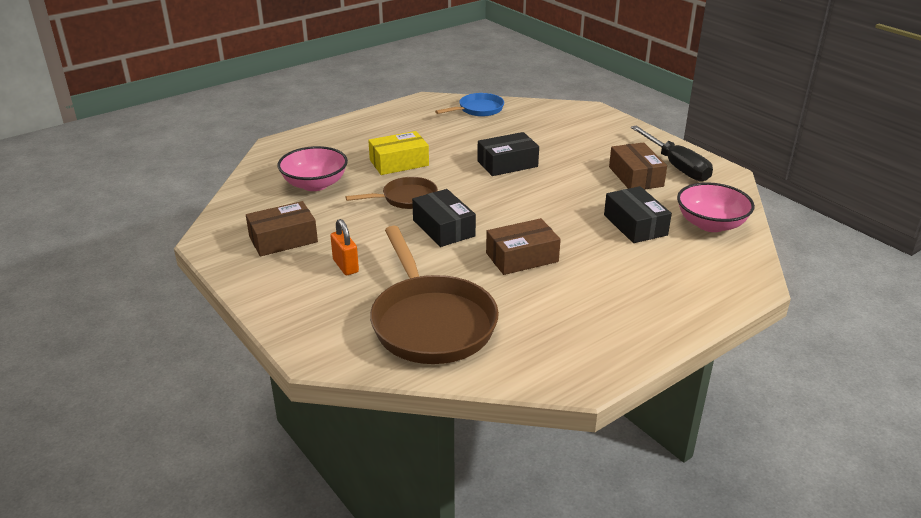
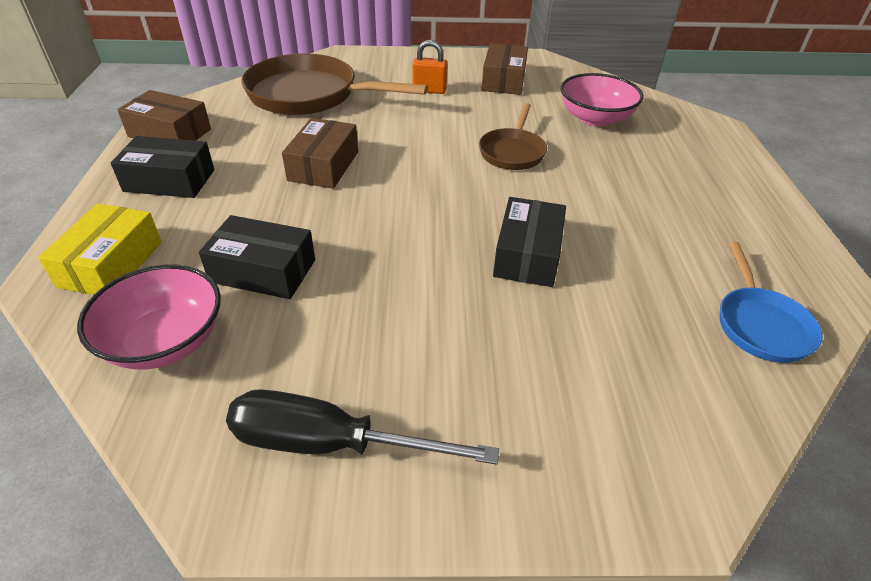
camera: 125 degrees right, 10 degrees up
(399, 163) = (605, 178): yellow box -> yellow box (111, 264)
(443, 228) = (429, 149): black box -> black box (169, 180)
(635, 176) = (360, 360): brown box -> brown box (170, 133)

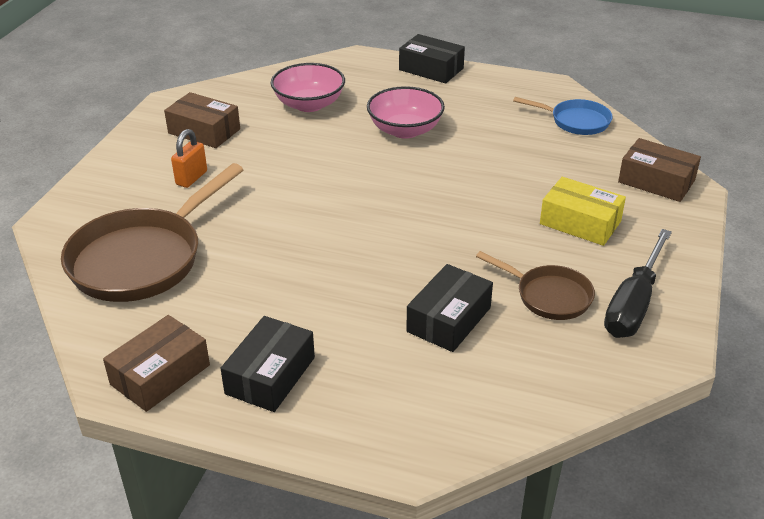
camera: 70 degrees left, 5 degrees down
(111, 264) = (402, 416): yellow box -> yellow box (580, 223)
(165, 341) = (518, 379): pink bowl -> pink bowl (405, 130)
(324, 166) = (301, 267): brown box -> brown box (656, 181)
(512, 152) = (338, 158): brown pan -> brown pan (549, 296)
(527, 255) = (479, 185): black box -> black box (431, 69)

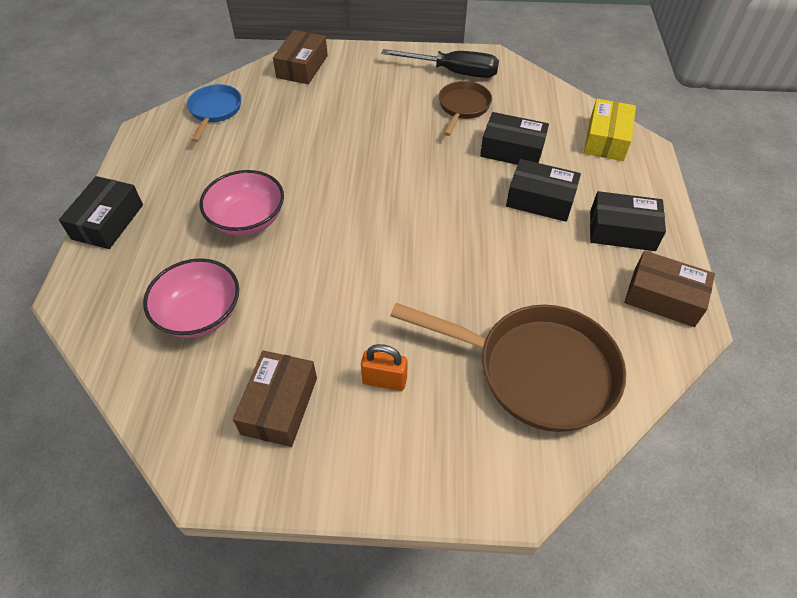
camera: 105 degrees left, 15 degrees up
(351, 320) = (540, 200): none -> black box
(580, 223) = (370, 99): yellow box -> yellow box (606, 139)

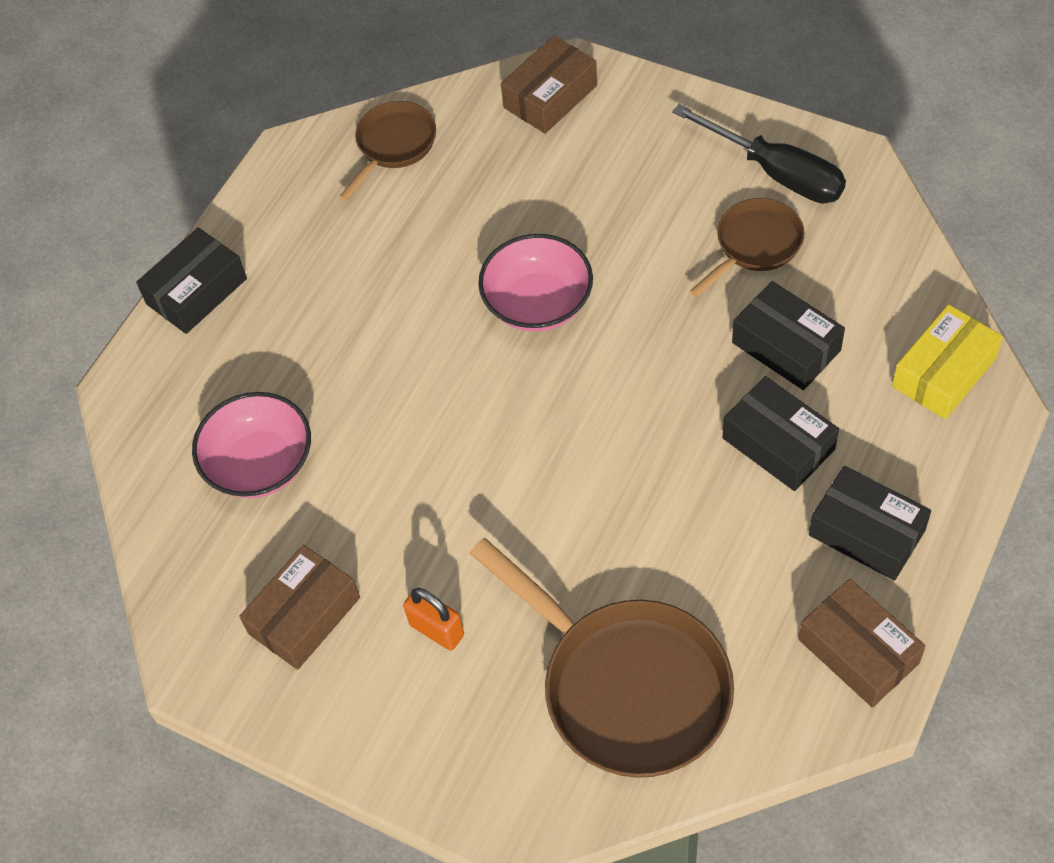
camera: 30 degrees right, 5 degrees up
(215, 111) = (393, 146): blue pan -> brown pan
(247, 219) = (367, 345): pink bowl -> pink bowl (538, 303)

